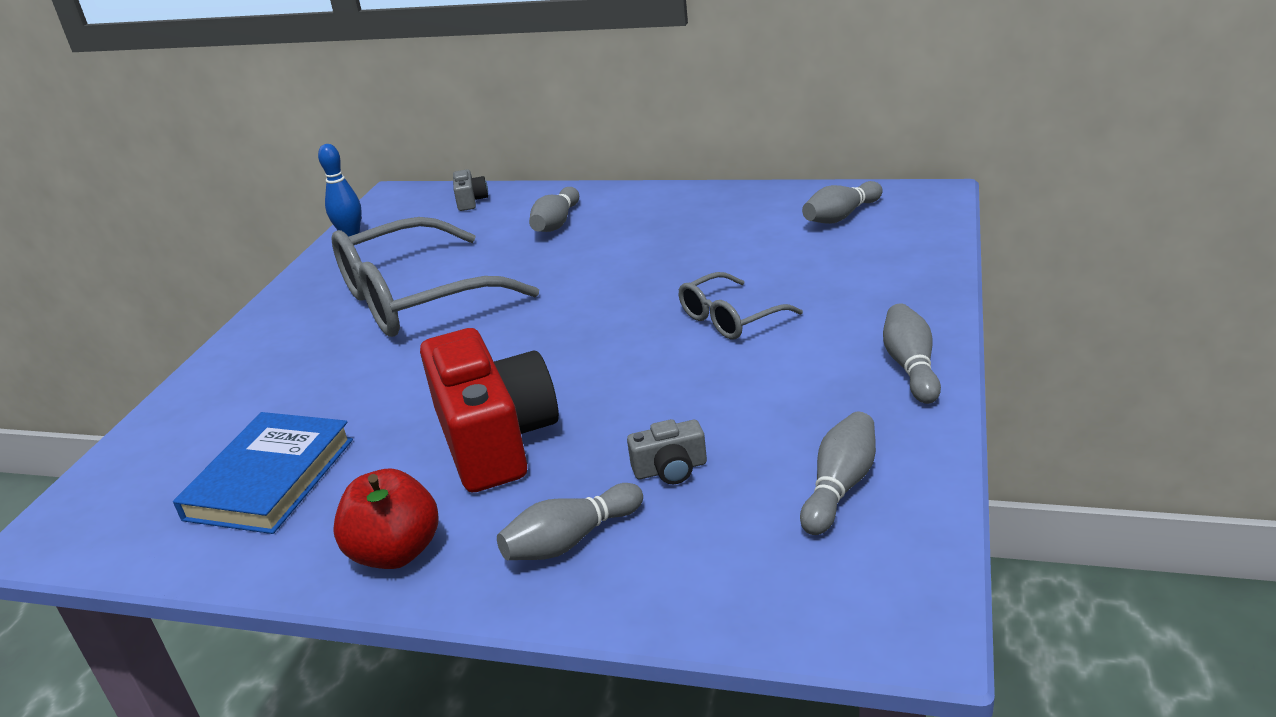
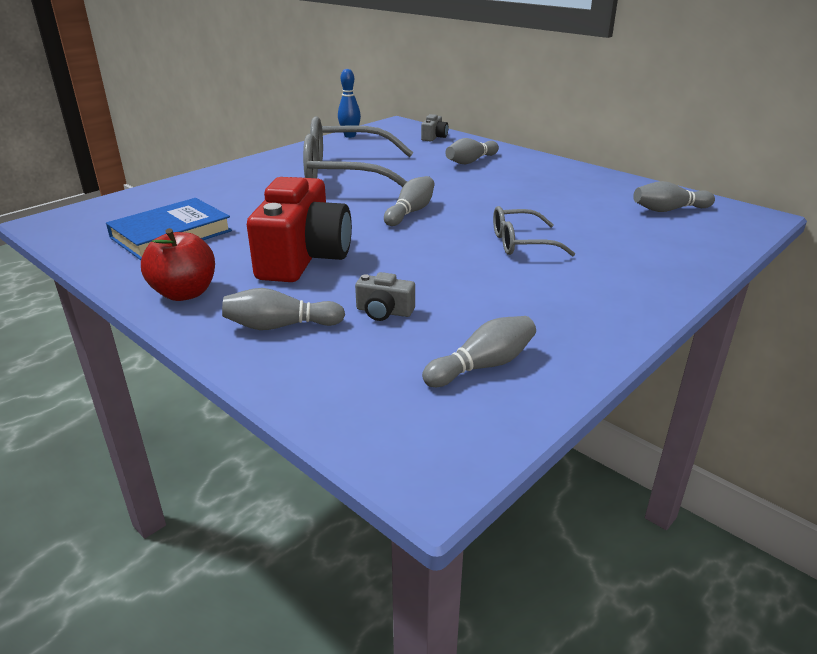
camera: 25 degrees right, 0 degrees up
(911, 367) = (619, 314): grey bowling pin -> grey bowling pin (411, 212)

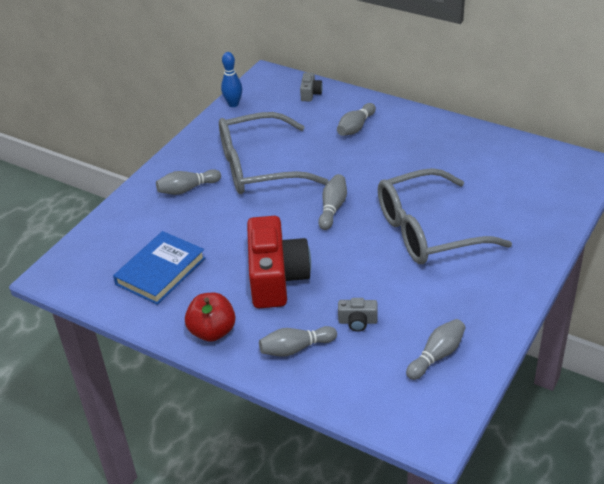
camera: 10 degrees left, 10 degrees up
(521, 243) = (427, 231): grey glasses -> grey glasses, size x1.99
(668, 210) = (527, 169): grey bowling pin -> grey bowling pin (187, 189)

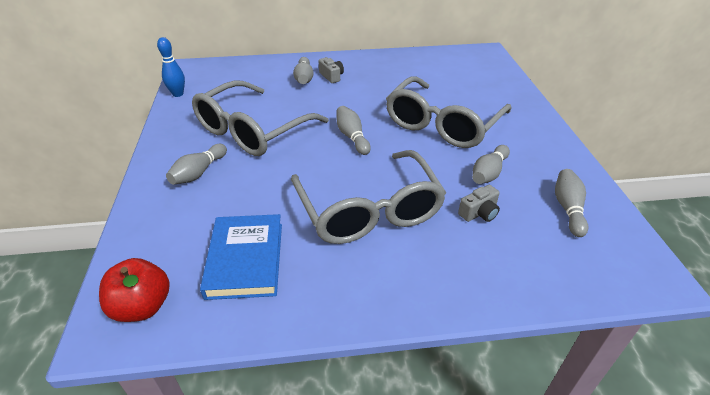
camera: 40 degrees left, 0 degrees up
(212, 331) = (365, 292): red apple -> red apple (142, 306)
(276, 278) = (369, 210): red camera -> grey glasses
(295, 348) = (459, 264): grey bowling pin -> grey bowling pin (488, 173)
(310, 93) = (241, 68): grey camera -> grey camera (331, 76)

